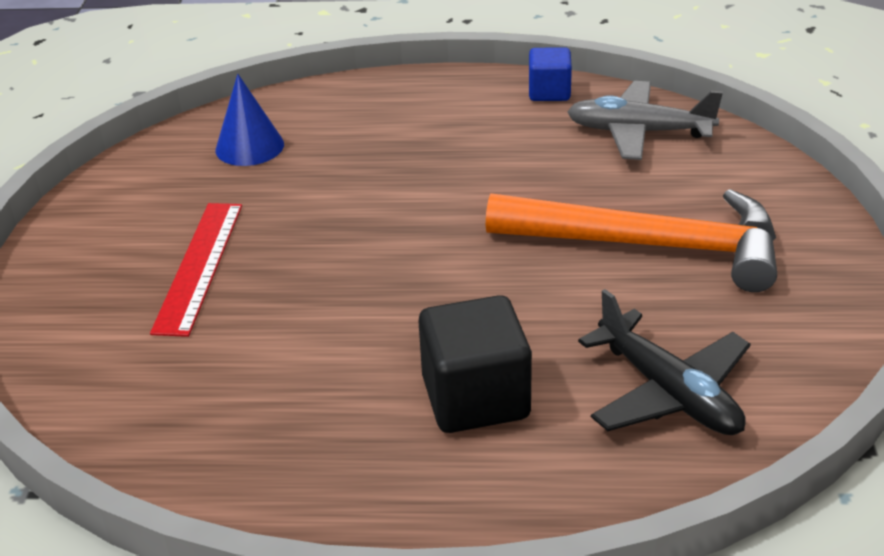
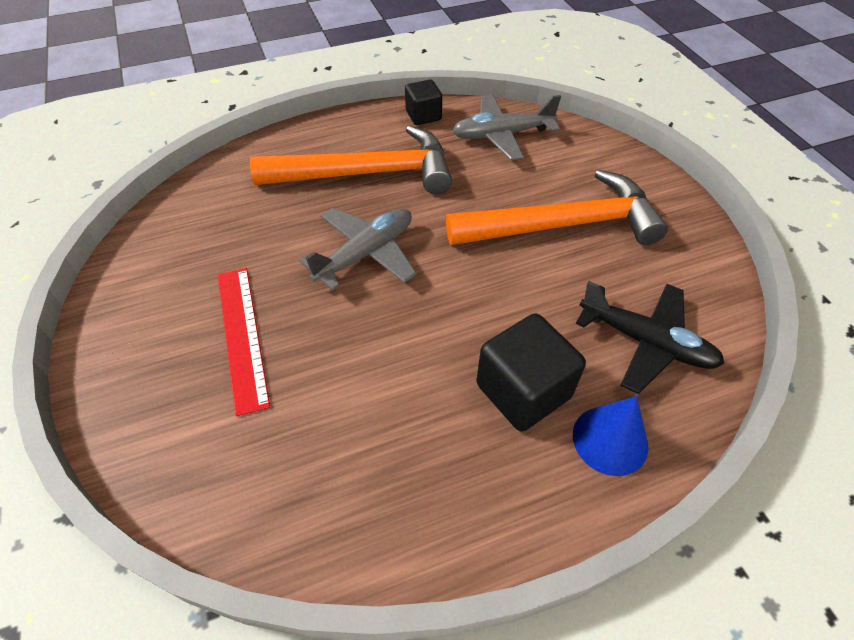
camera: 25 degrees left, 15 degrees up
(249, 147) = (223, 213): blue cone -> blue cone (610, 440)
(382, 221) = (365, 254): none -> grey plane
(436, 140) = (366, 173): none -> orange hammer
(549, 92) = (423, 115): blue cube -> black cube

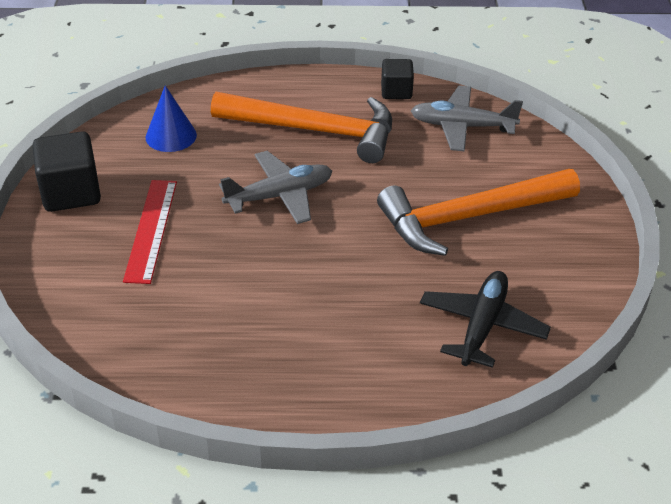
camera: 20 degrees right, 10 degrees down
(523, 391) = (353, 329): black cube -> black cube (71, 193)
(562, 225) = (469, 217): orange hammer -> orange hammer turned 150 degrees clockwise
(610, 440) = (403, 382): blue cone -> blue cone (171, 136)
(646, 342) = (482, 326): black plane -> black plane turned 120 degrees counterclockwise

